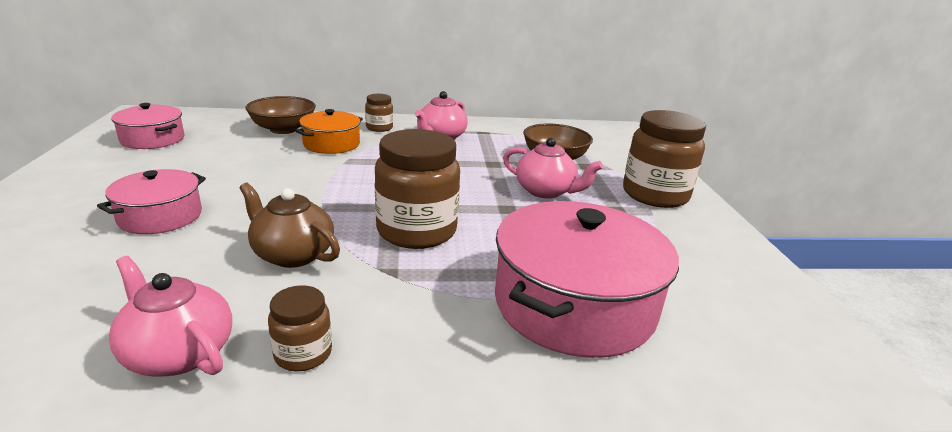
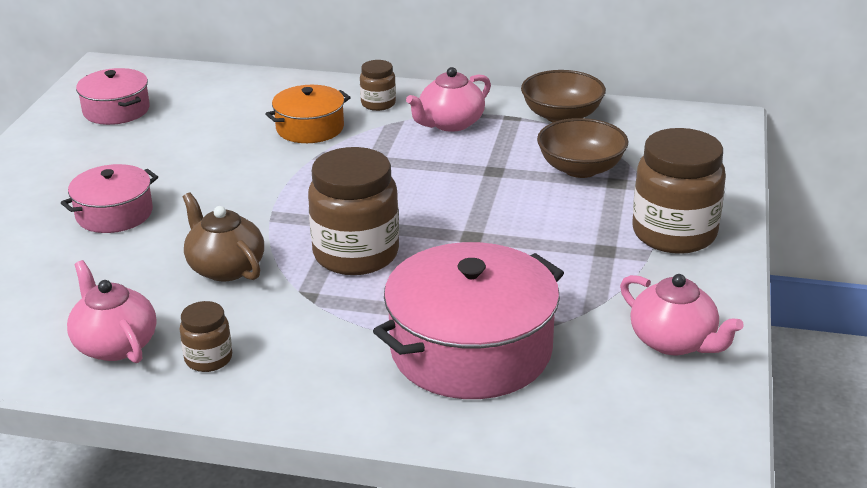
camera: 20 degrees right, 5 degrees up
(283, 129) = (261, 101): brown bowl -> brown bowl (561, 116)
(546, 191) = (534, 217): pink teapot -> pink teapot (674, 342)

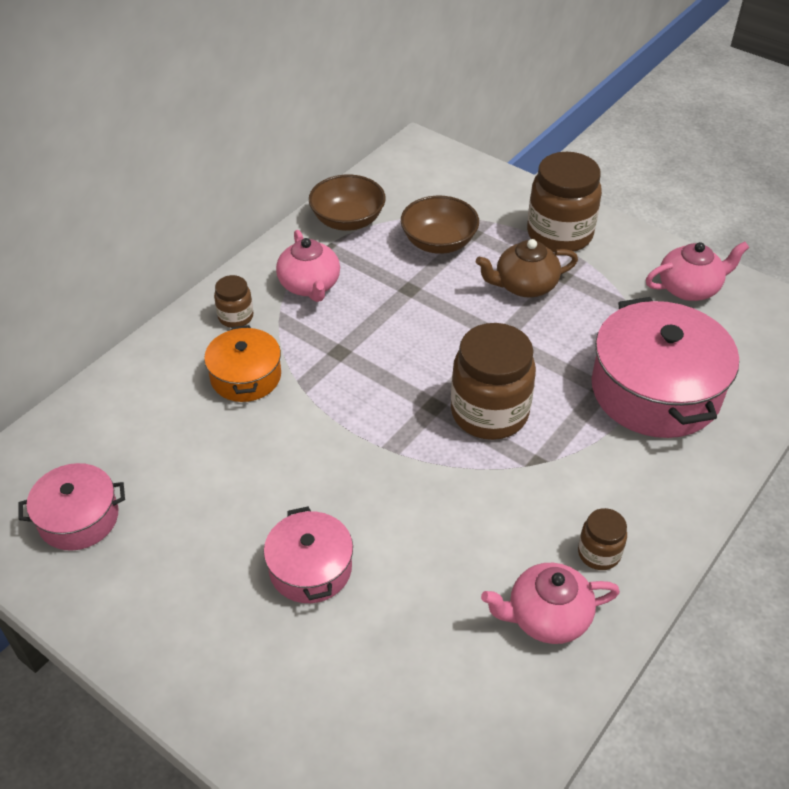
camera: 65 degrees left, 15 degrees up
(225, 267) = (461, 505): brown teapot -> brown teapot (524, 286)

